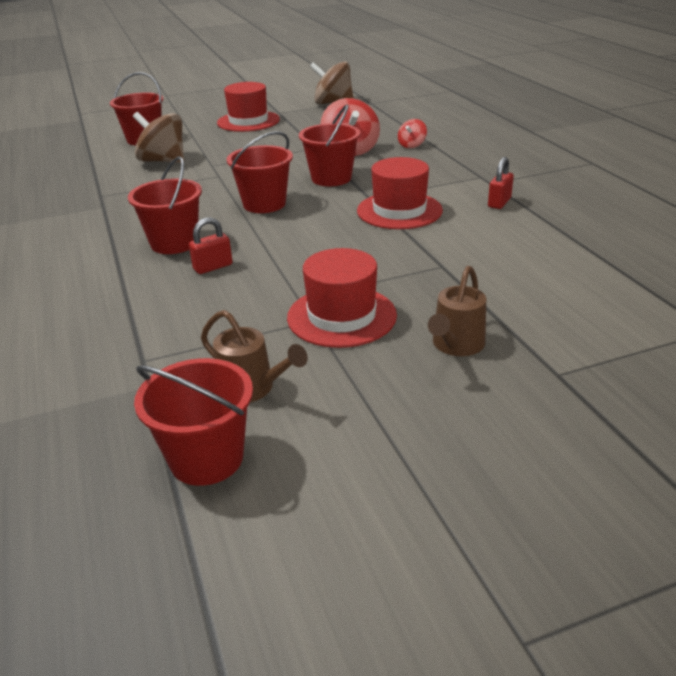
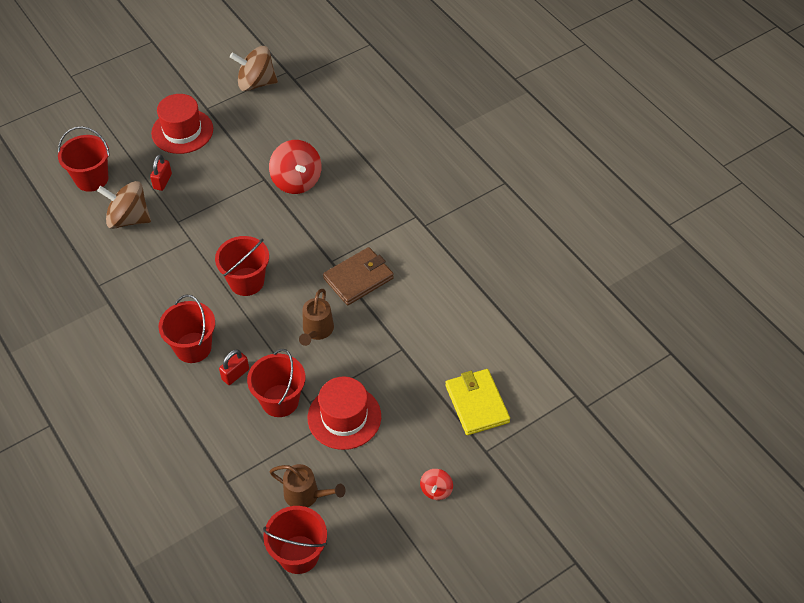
camera: 15 degrees left, 20 degrees up
(331, 178) = (291, 233): red bucket -> red bucket (280, 400)
(399, 211) = (358, 278): red hat -> brown wallet
(412, 145) = (349, 166): red spinning top -> red spinning top (436, 490)
(456, 346) = (423, 435): brown watering can -> brown watering can (316, 331)
(499, 202) = (434, 256): red padlock -> red padlock (162, 181)
(546, 323) = (476, 403): none -> yellow wallet

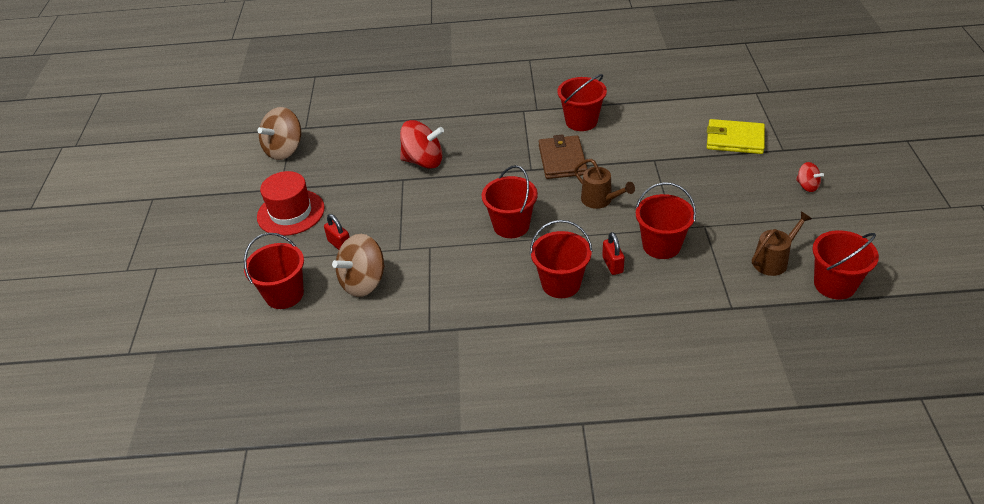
camera: 55 degrees left, 10 degrees down
(344, 417) = (703, 213): red hat -> none
(427, 267) = (581, 121): none -> red bucket

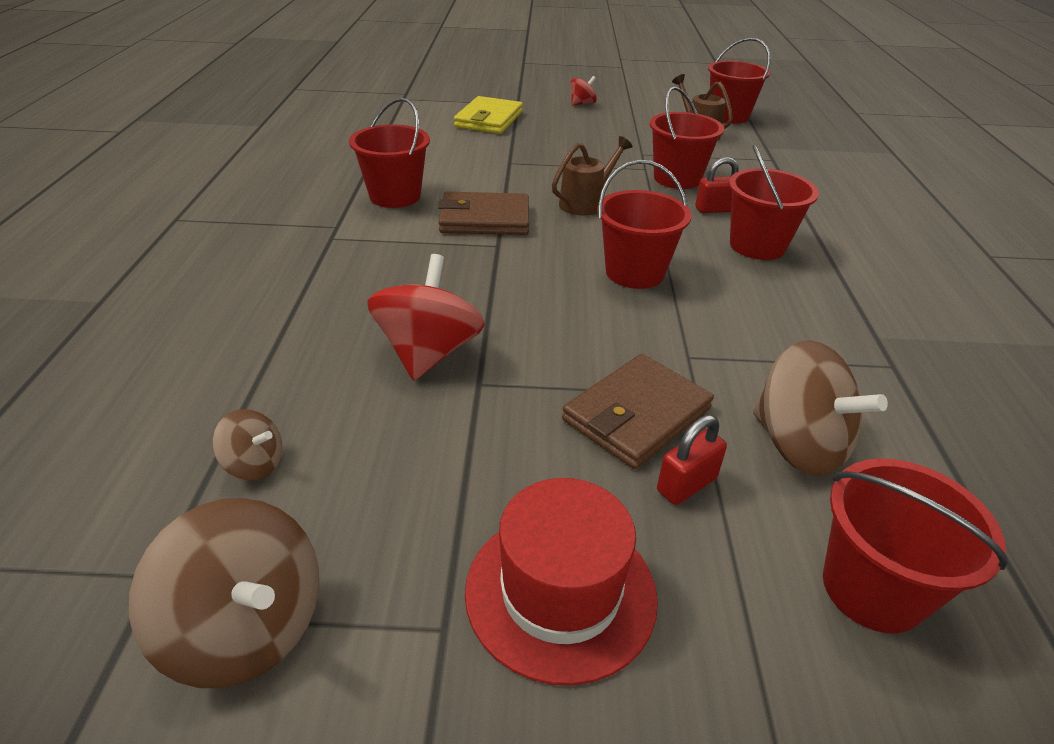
camera: 90 degrees left, 5 degrees down
(352, 132) = (254, 464): none -> brown spinning top
(383, 229) = (636, 415): none -> brown wallet

